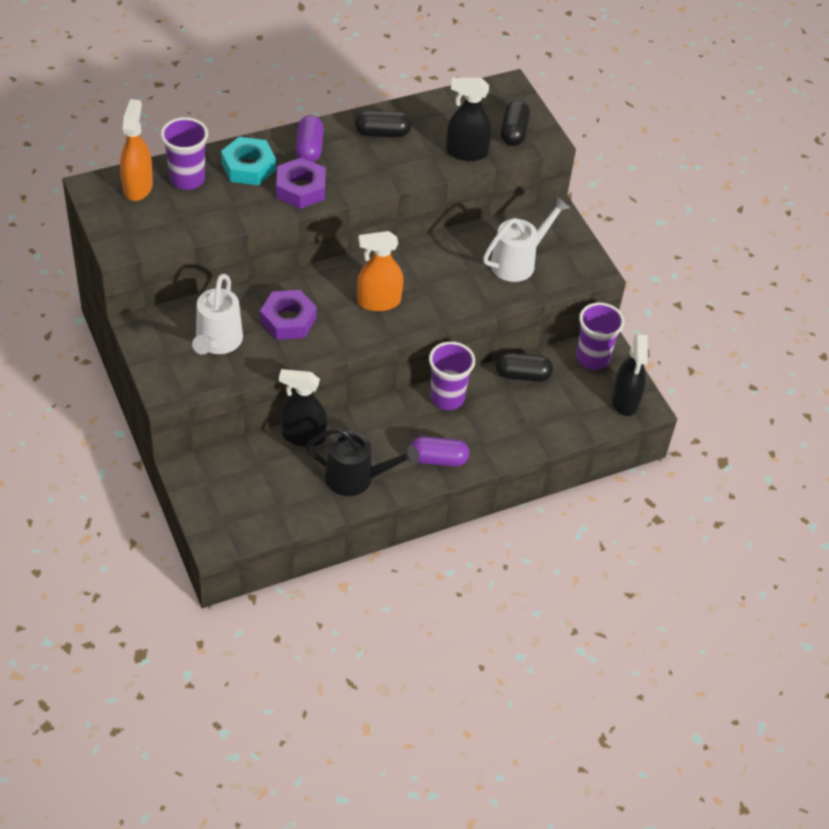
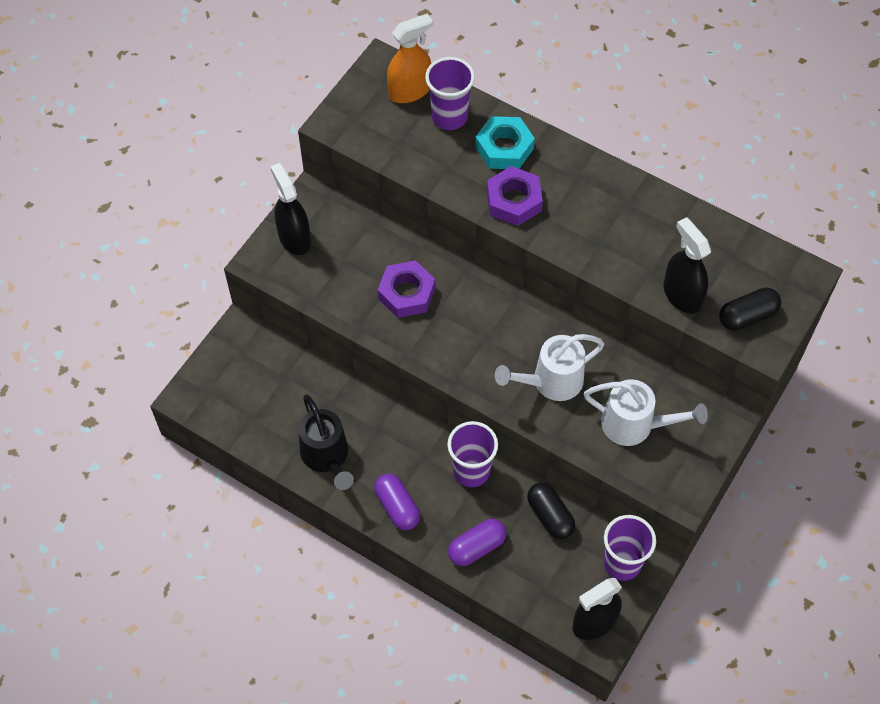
camera: 60 degrees right, 10 degrees up
(217, 342) = (339, 260): white watering can -> white watering can (550, 382)
(303, 436) = (339, 389): black spray bottle -> black spray bottle (294, 238)
(309, 148) = (568, 175): purple capsule -> purple capsule (476, 547)
(378, 301) = (486, 345): orange spray bottle -> none
(382, 133) = (641, 216): black capsule -> none

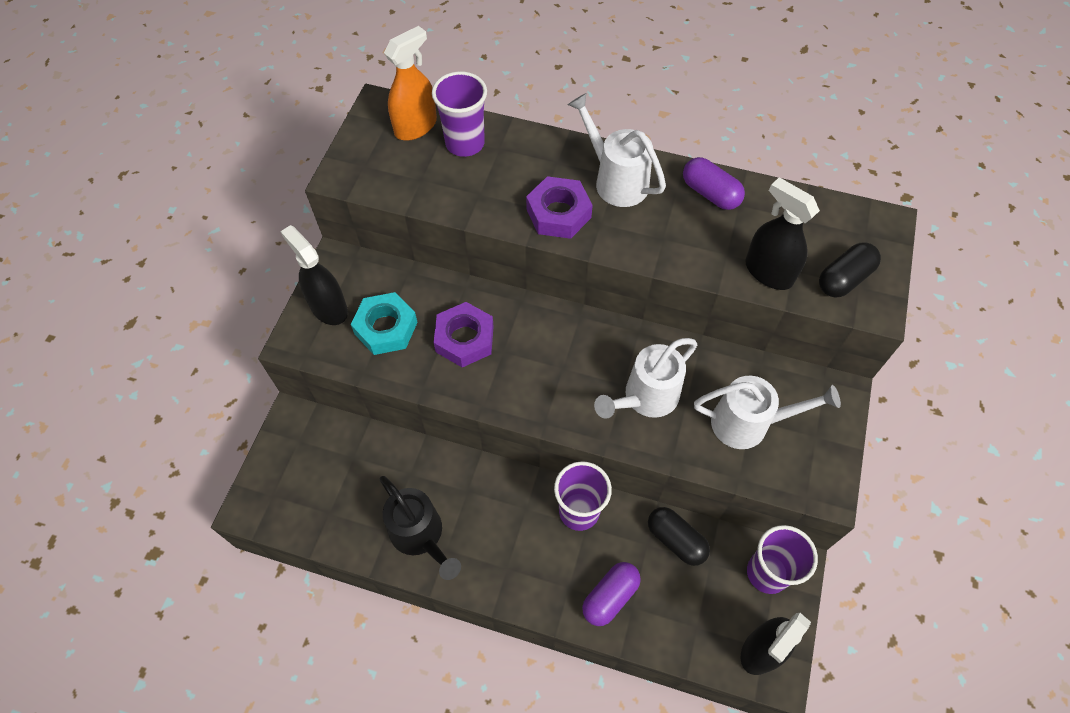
camera: 15 degrees left, 0 degrees up
(397, 507) = (511, 573): purple capsule -> purple capsule (710, 193)
(504, 148) = (531, 162): turquoise nut -> turquoise nut (386, 328)
(575, 181) = (615, 180): none -> white watering can

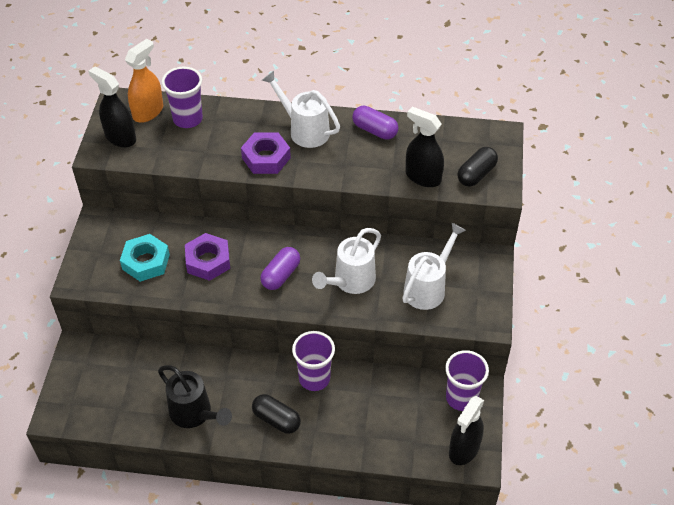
camera: 10 degrees left, 10 degrees down
(328, 308) = (98, 254): black spray bottle -> black spray bottle (120, 137)
(610, 597) = (347, 432): purple capsule -> purple capsule (280, 275)
(676, 540) = (390, 386): black capsule -> black capsule (276, 419)
(749, 423) = (428, 288): white watering can -> white watering can turned 45 degrees counterclockwise

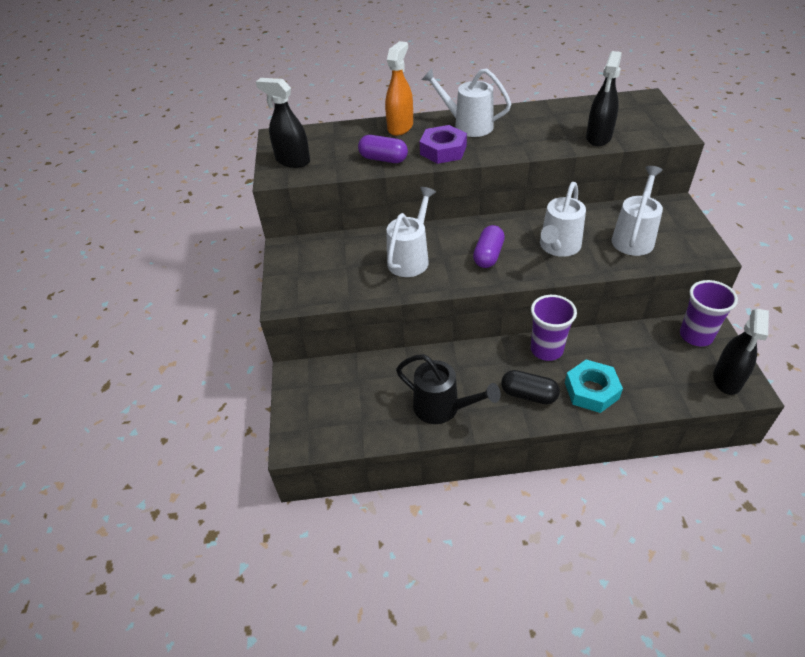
camera: 10 degrees left, 5 degrees down
(146, 262) = (349, 271): turquoise nut -> turquoise nut (591, 390)
(148, 112) = (311, 138): orange spray bottle -> orange spray bottle (400, 127)
(188, 119) = (352, 137): purple cup -> none
(208, 261) = (411, 258): purple nut -> white watering can
(374, 130) = (532, 115): purple capsule -> purple capsule (383, 159)
(423, 177) = (598, 137): black spray bottle -> black spray bottle turned 90 degrees counterclockwise
(476, 174) = (645, 127): black capsule -> none

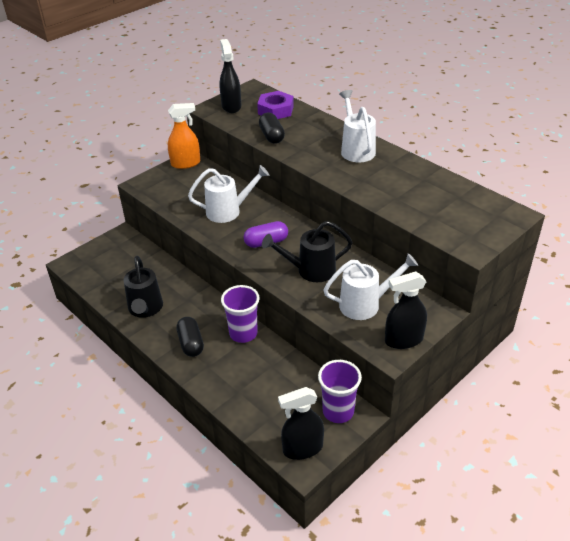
camera: 50 degrees right, 5 degrees down
(383, 159) = (271, 136): purple capsule -> black capsule
(400, 127) = (319, 125): orange spray bottle -> orange spray bottle (186, 163)
(443, 150) = (310, 153): purple nut -> purple nut (275, 110)
(558, 247) = (310, 270): white watering can -> black watering can
(591, 390) = (222, 374): turquoise nut -> none
(598, 137) = (415, 213): black spray bottle -> black spray bottle (403, 340)

